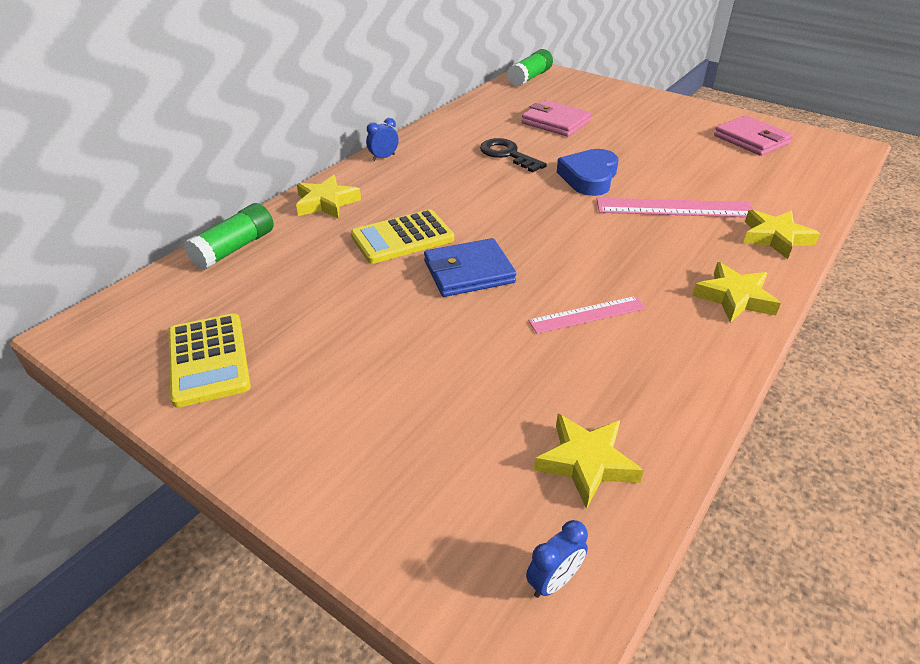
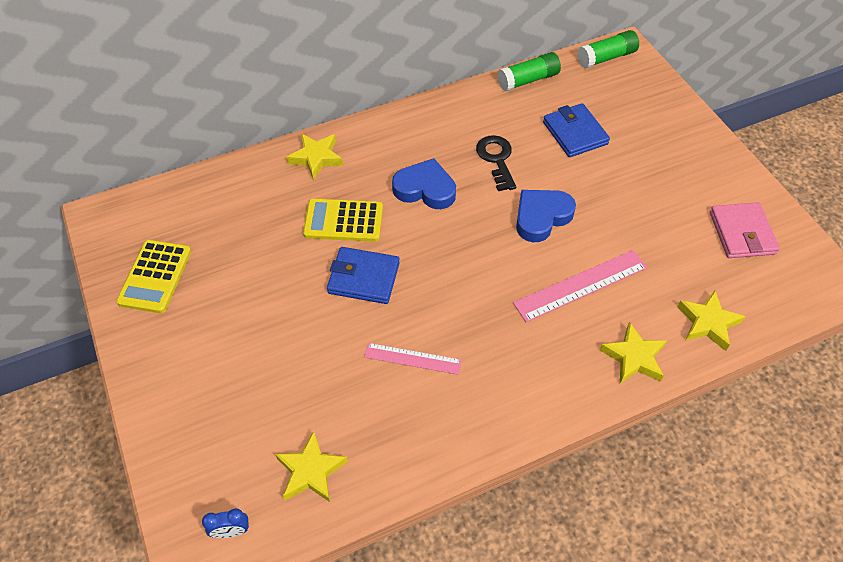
camera: 30 degrees right, 15 degrees up
(234, 248) = (226, 180): green glue stick -> green glue stick (528, 80)
(383, 157) = (394, 121): blue clock -> none
(462, 191) = (425, 189): none -> blue heart
(555, 122) = (575, 133): pink wallet -> blue wallet
(674, 208) = (581, 285): pink ruler -> pink ruler turned 60 degrees counterclockwise
(734, 298) = (535, 398): yellow star -> yellow star (707, 323)

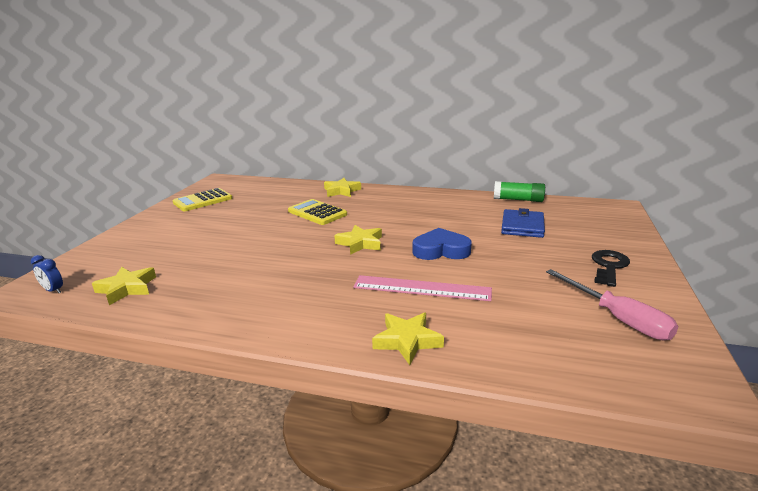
camera: 40 degrees right, 30 degrees down
(363, 278) = (290, 234): blue wallet -> none
(412, 358) = (258, 272): pink ruler -> none
(425, 189) = (382, 217): blue heart -> none
(496, 159) = (447, 220): black key -> black key (609, 266)
(606, 57) = (595, 206): green glue stick -> none
(707, 323) = (507, 353): yellow star -> yellow star (360, 243)
(742, 233) = (617, 318): pink wallet -> pink screwdriver

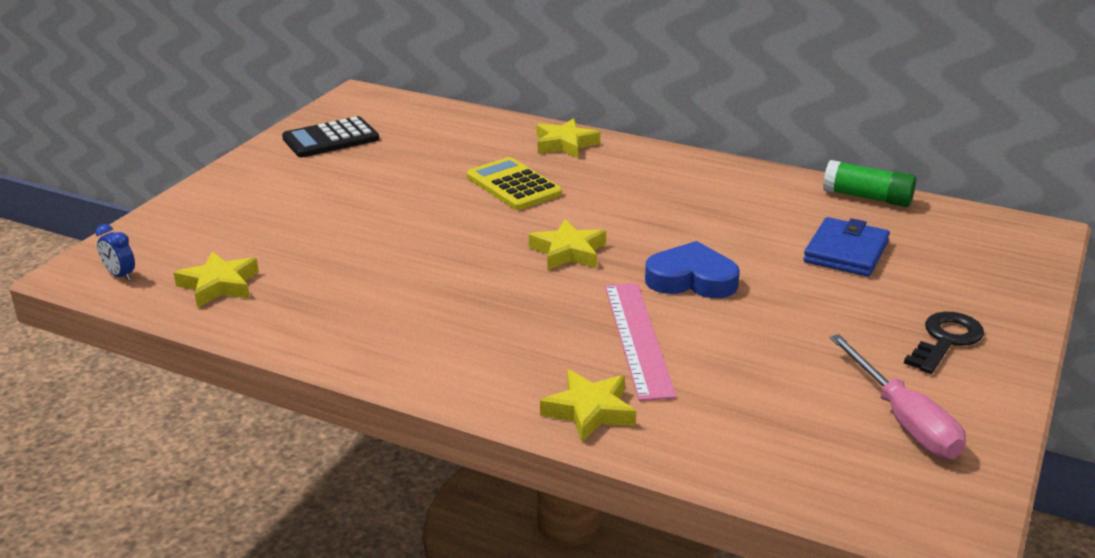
camera: 10 degrees right, 5 degrees up
(203, 201) = (331, 139): yellow calculator -> black calculator
(422, 288) = (637, 339): pink ruler -> pink ruler turned 60 degrees clockwise

